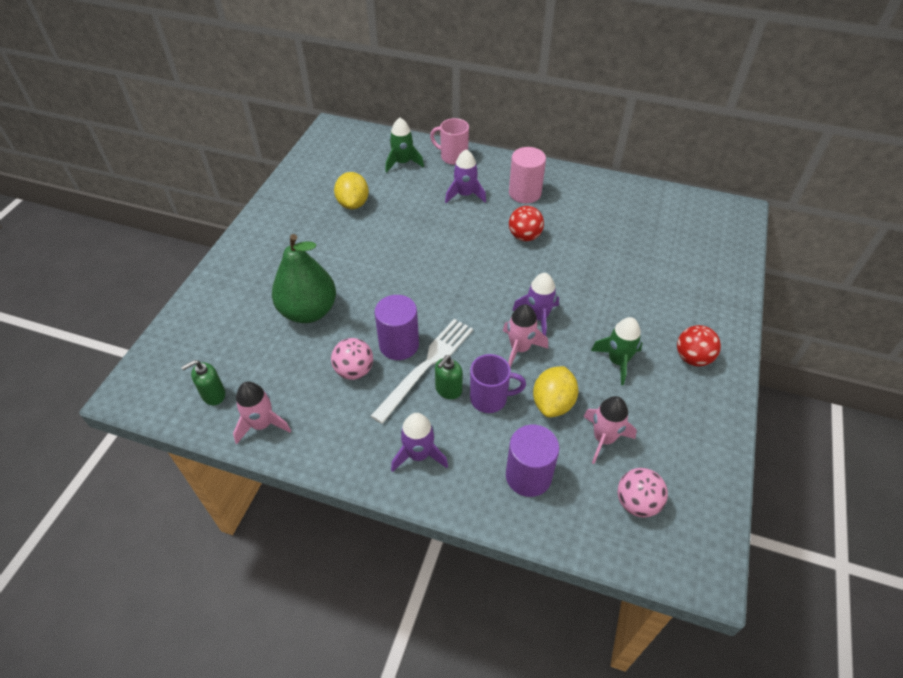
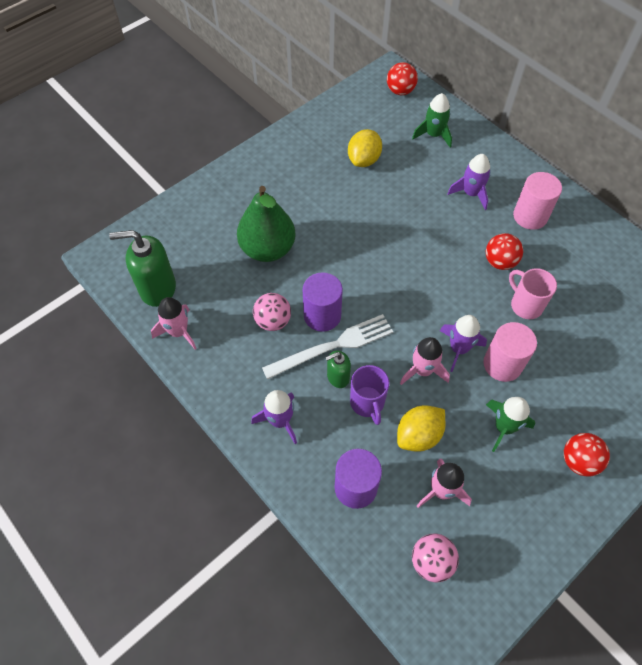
camera: 30 degrees right, 10 degrees up
(213, 395) = (157, 288): green soap dispenser -> green soap dispenser, size x1.83
(350, 140) = (400, 91): none -> red ball
(453, 157) = (485, 148): pink mug -> pink mug (525, 305)
(490, 398) = (367, 403): purple mug -> purple mug turned 45 degrees clockwise
(582, 313) = (502, 364): none -> pink cylinder

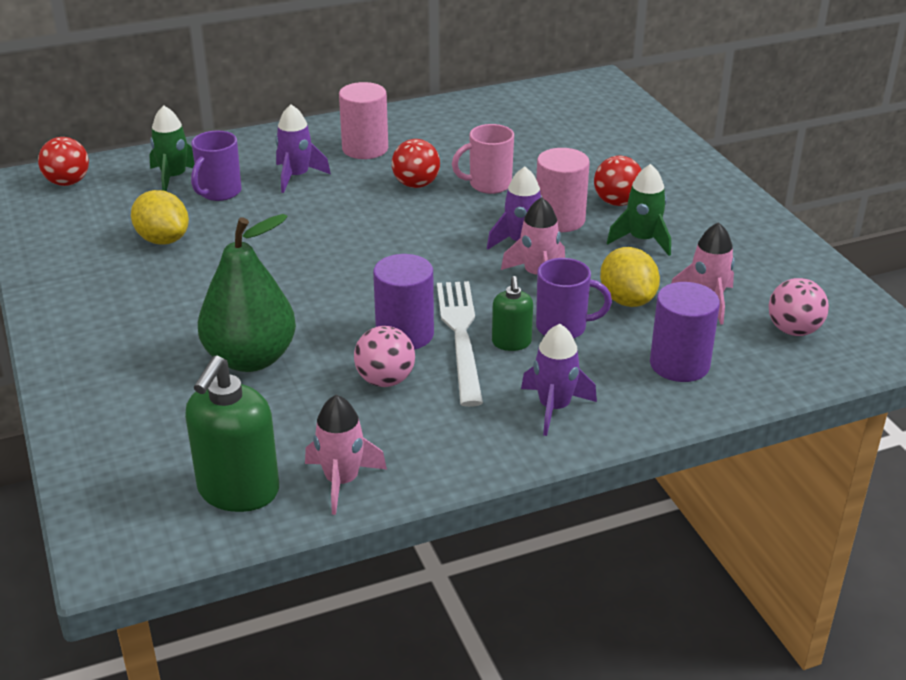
camera: 70 degrees left, 25 degrees down
(429, 163) = (219, 192): none -> purple mug
(579, 461) = (703, 206): red ball -> red ball (617, 202)

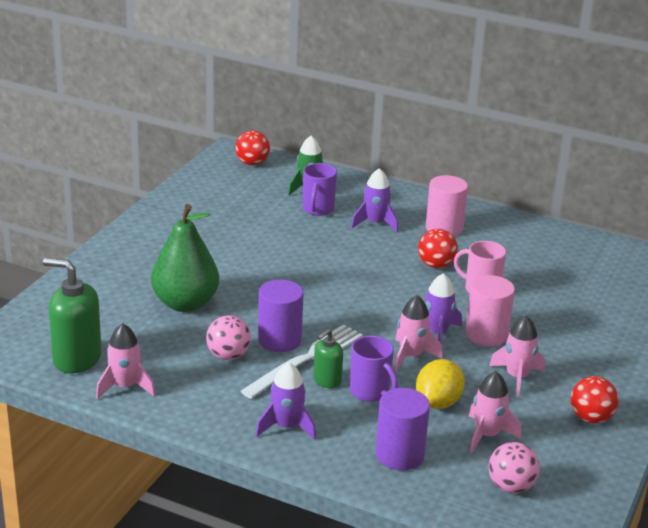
camera: 45 degrees right, 5 degrees down
(163, 240) = (247, 219): yellow lemon -> none
(219, 192) = (318, 209): purple mug -> purple mug turned 60 degrees counterclockwise
(238, 491) = (77, 359): green soap dispenser -> green soap dispenser turned 45 degrees clockwise
(617, 202) = (545, 346): red ball -> red ball (591, 418)
(642, 240) = (517, 377): green rocket -> pink rocket

